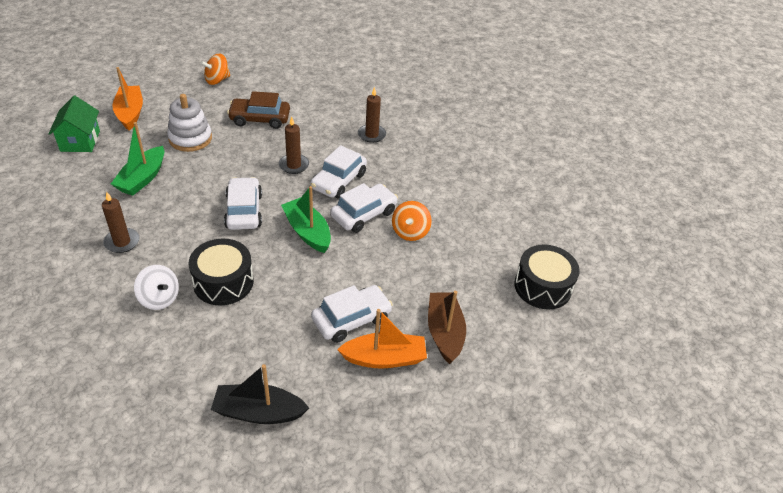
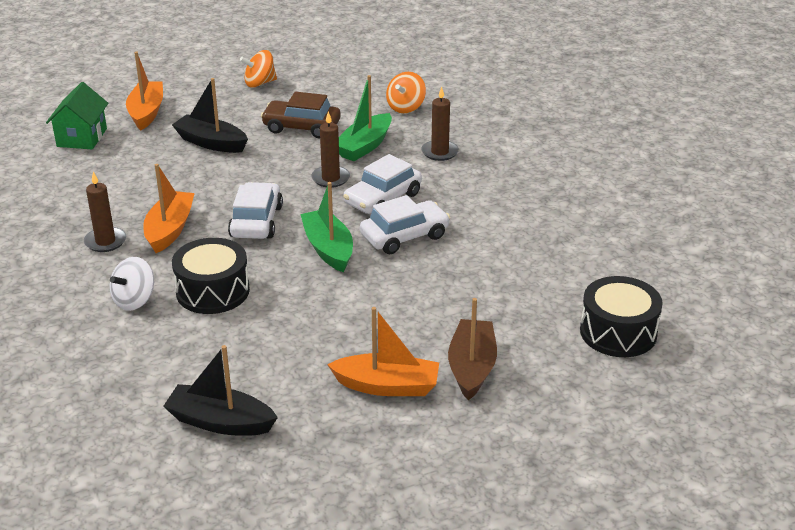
camera: 15 degrees right, 10 degrees down
(142, 178) = (144, 180): green boat -> green boat (364, 146)
(159, 298) = (134, 300): white spinning top -> white spinning top turned 75 degrees clockwise
(174, 225) = (170, 230): none -> orange boat
(190, 138) = (211, 143): white stacking toy -> black boat
(351, 319) = (357, 343): white car -> none
(410, 232) = (459, 259): orange spinning top -> orange spinning top (406, 107)

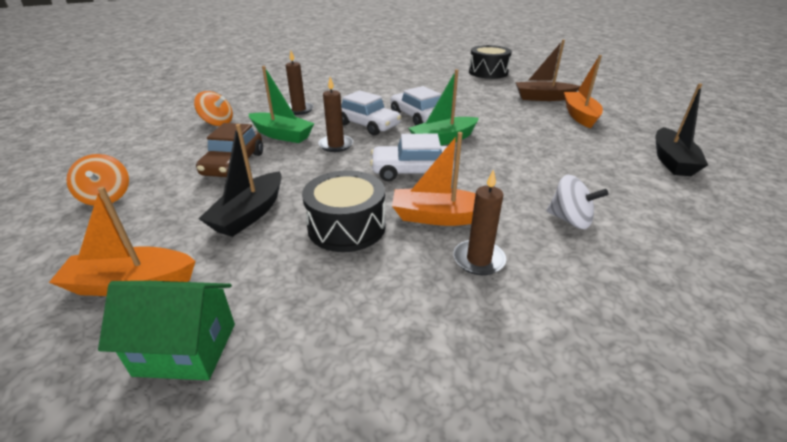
camera: 95 degrees left, 0 degrees up
(213, 291) = (527, 181): black drum -> black drum (346, 227)

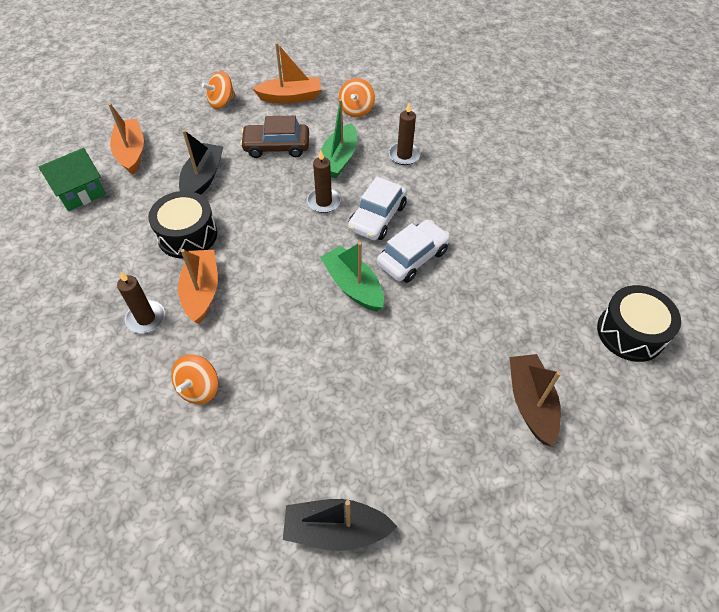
camera: 80 degrees right, 20 degrees up
(186, 349) = (80, 193): green house -> green house turned 60 degrees clockwise
(249, 214) = (203, 178): black boat -> black boat turned 90 degrees clockwise
(411, 171) = (277, 265): white car -> none
(570, 220) = (199, 388): white spinning top -> orange spinning top
(579, 116) = (468, 444): orange boat -> orange boat (290, 97)

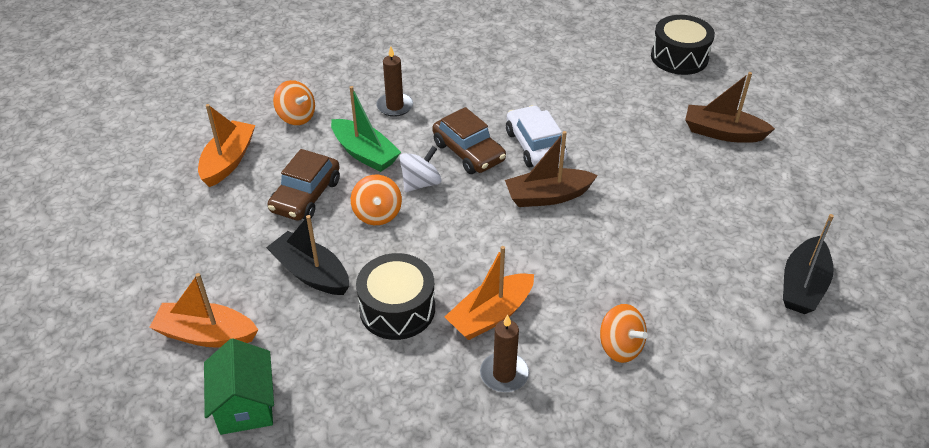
camera: 65 degrees left, 10 degrees down
(202, 291) = (491, 315): orange boat -> orange boat turned 60 degrees counterclockwise
(221, 102) = (182, 223): orange spinning top -> orange spinning top (377, 214)
(324, 202) = (421, 183): brown candle -> white spinning top
(353, 286) = (547, 196): green boat -> brown boat
(377, 217) = (468, 152): white car -> brown car

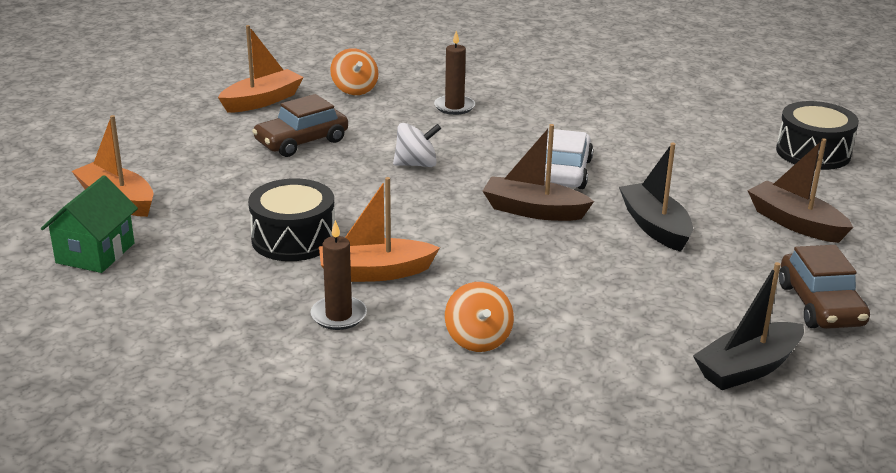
camera: 30 degrees right, 15 degrees down
(311, 273) = (246, 191): black boat -> black boat (655, 227)
(365, 153) = (388, 130): green boat -> none
(377, 214) = (351, 172): orange spinning top -> none
(468, 152) = (489, 157): brown car -> brown car (820, 305)

